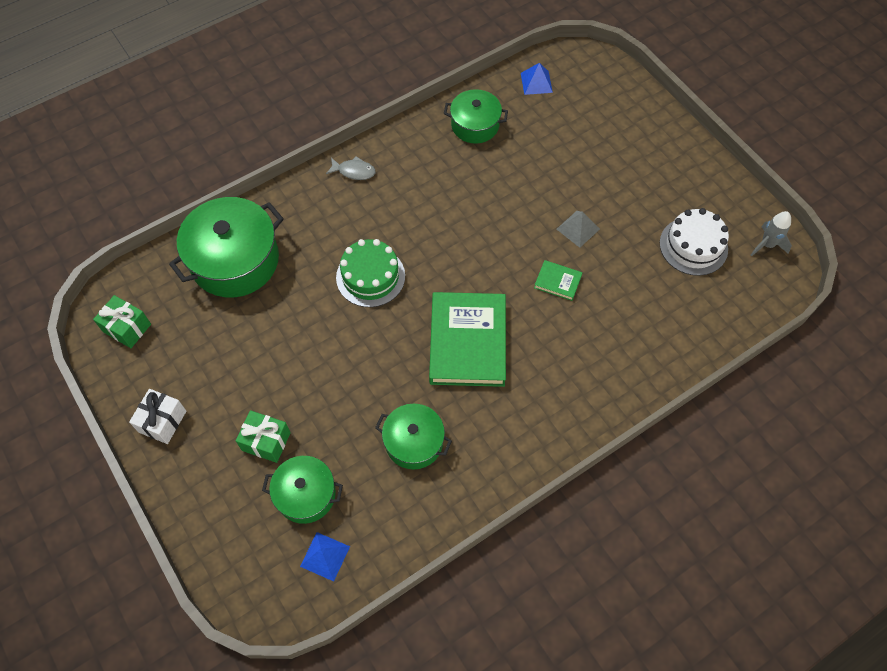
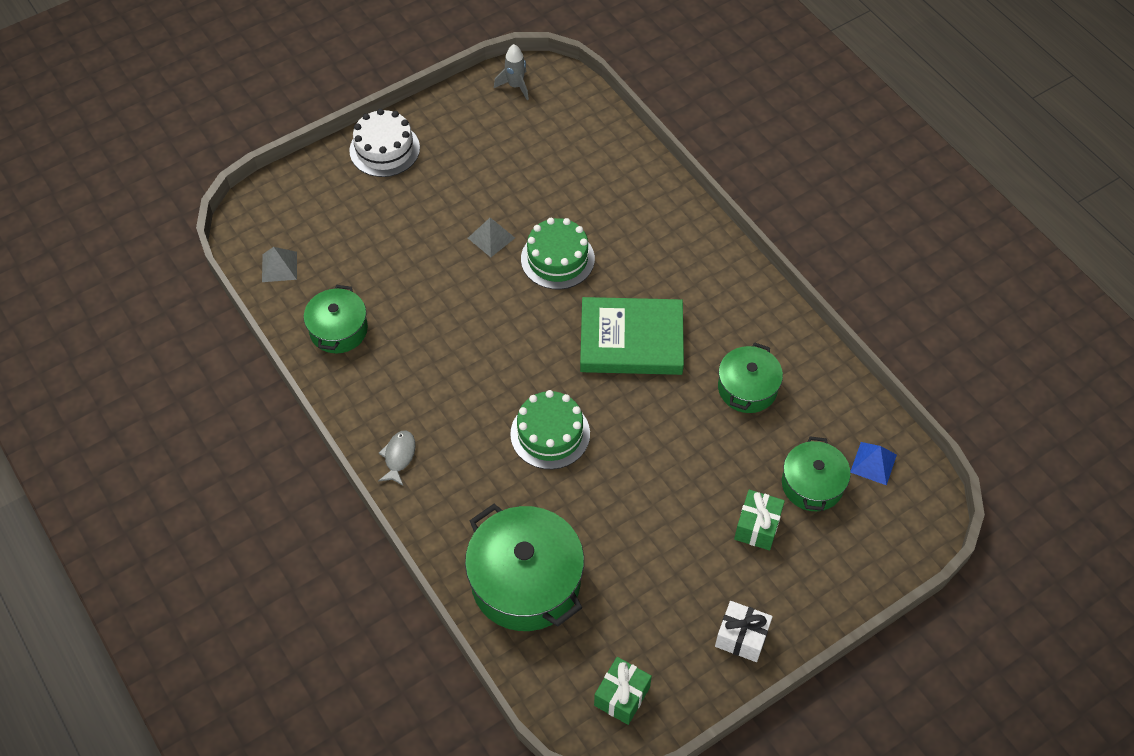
camera: 90 degrees left, 5 degrees down
(536, 82) = (279, 266): blue pyramid -> grey pyramid
(557, 282) = (557, 259): green book -> green cake
(693, 246) = (515, 143): white cake -> white cake (384, 149)

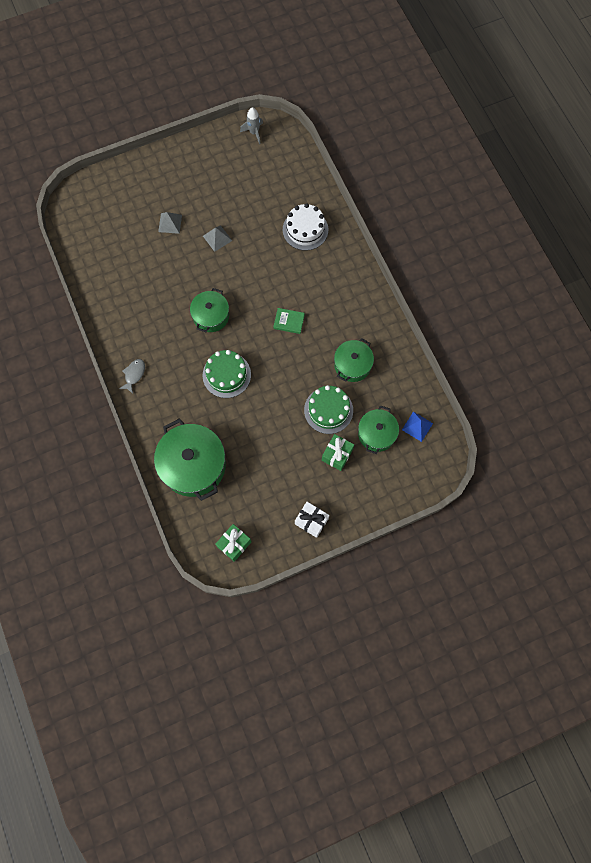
camera: 10 degrees right, 15 degrees up
(279, 266) = (84, 237): grey pyramid -> grey pyramid (170, 223)
(338, 330) = (113, 286): green pot -> green pot (211, 316)
(384, 149) = (163, 166): white cake -> white cake (305, 229)
(557, 259) = (255, 259): green cake -> green cake (328, 410)
(631, 340) = (289, 321): green book -> green book, size x0.44

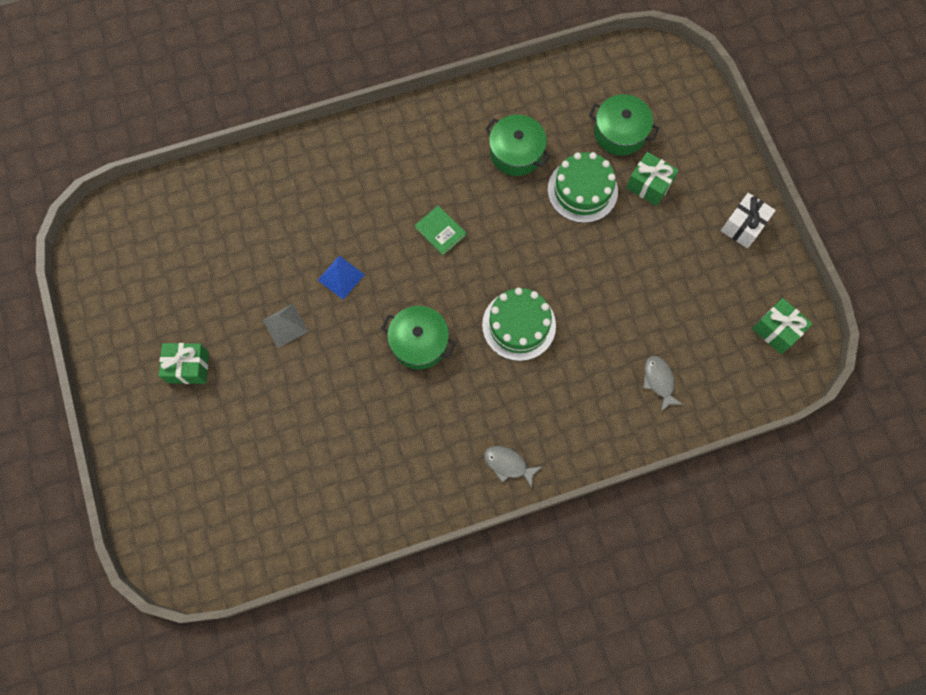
camera: 85 degrees left, 0 degrees up
(170, 223) = (246, 398): grey pyramid -> none
(187, 189) = (188, 367): none -> green gift
(193, 465) = (659, 381): green pot -> grey fish
(254, 133) = (102, 257): grey rocket -> none
(289, 321) = (440, 231): green book -> green book turned 60 degrees counterclockwise
(305, 229) = (290, 196): white cake -> none
(417, 426) = (611, 82): blue pyramid -> blue pyramid (341, 277)

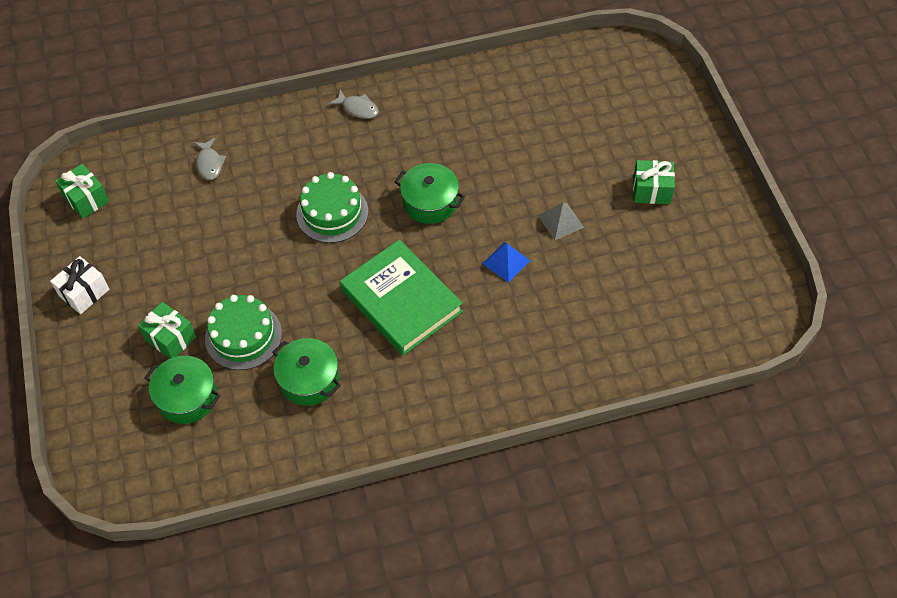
camera: 175 degrees left, 15 degrees down
(440, 231) = (401, 301): green book -> green book, size x2.28

